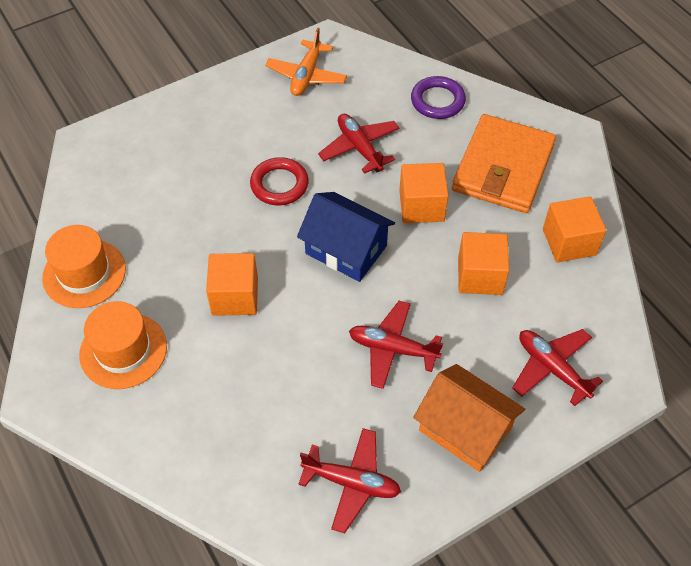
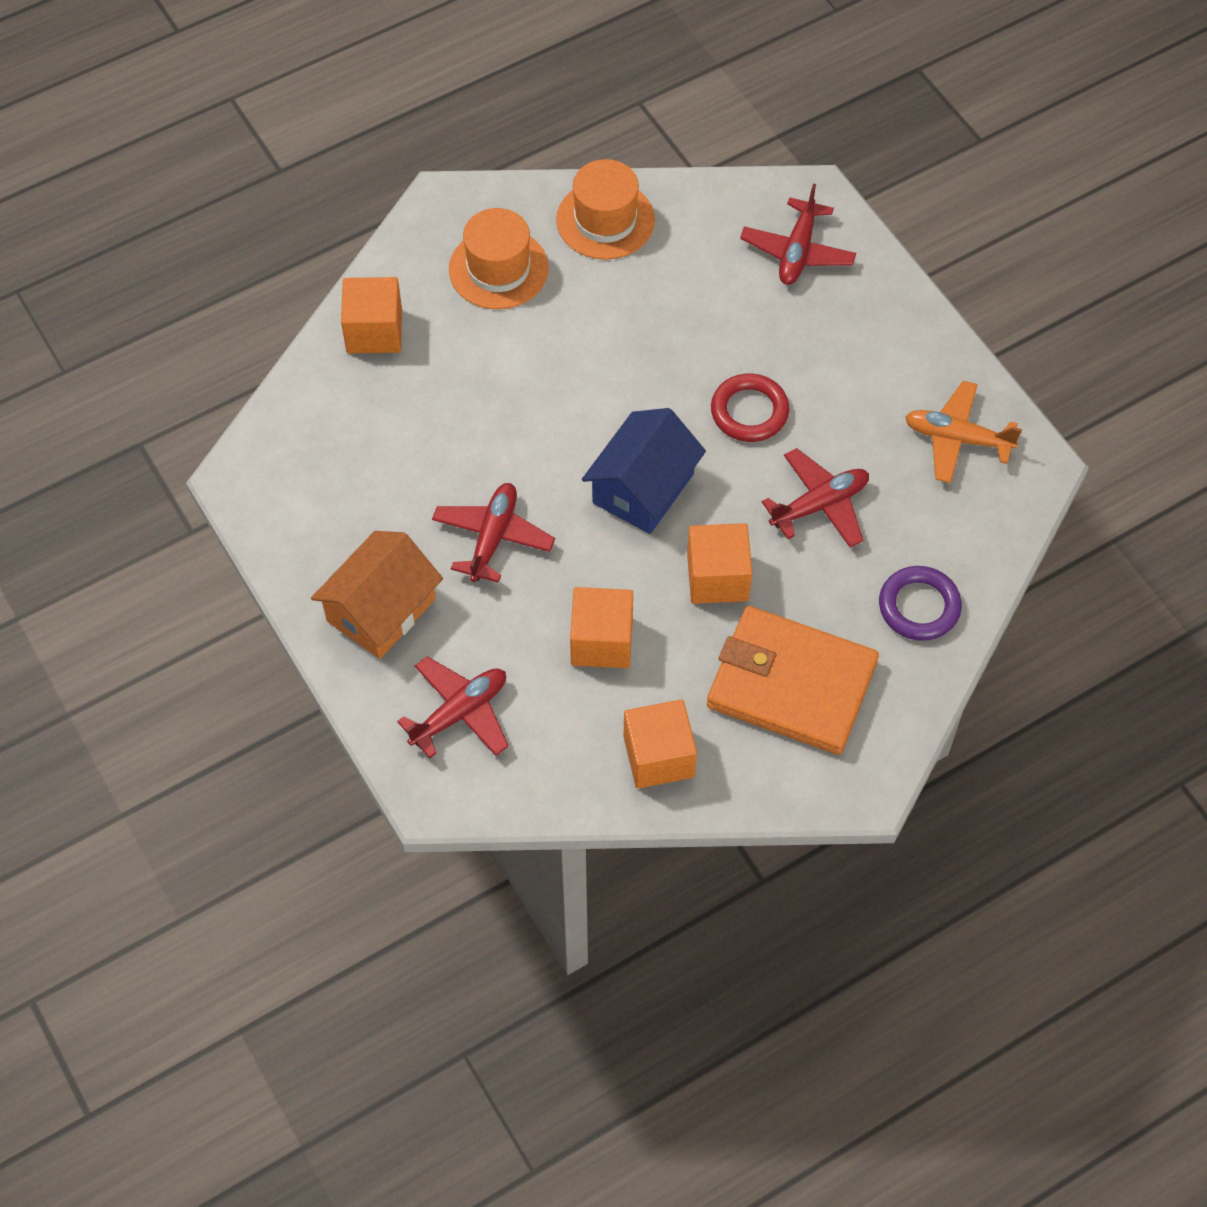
camera: 90 degrees right, 5 degrees up
(235, 296) = (571, 371): orange cube -> orange cube (374, 331)
(351, 483) = (322, 493): red plane -> red plane (797, 251)

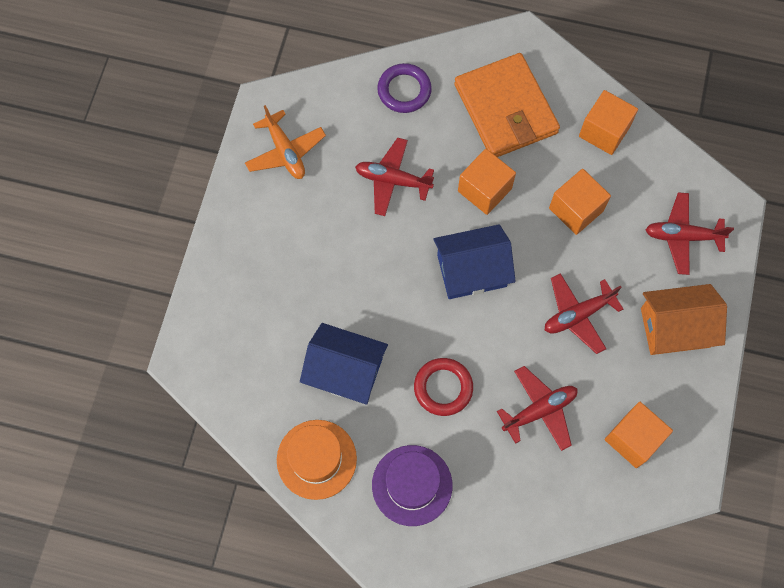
camera: 135 degrees left, 10 degrees up
(374, 331) = (525, 511): orange cube -> orange cube (633, 439)
(498, 269) = (412, 485): orange hat -> purple hat
(661, 304) = (345, 371): none -> blue house
(749, 411) = (370, 262): red ring -> red ring (443, 388)
(797, 251) = (236, 332): red plane -> red plane (539, 410)

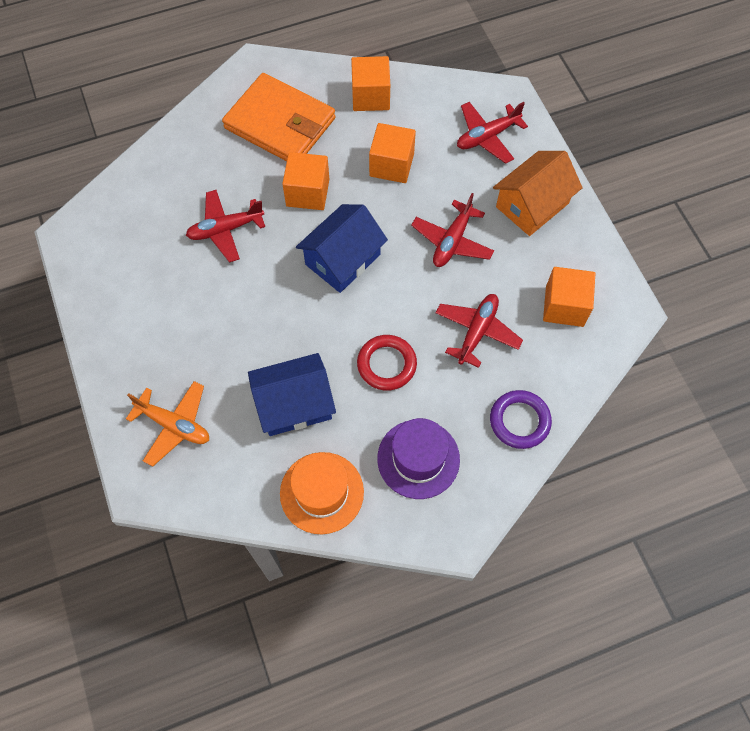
camera: 35 degrees left, 5 degrees down
(285, 151) = (114, 261): orange plane -> orange plane (174, 425)
(404, 90) = (185, 156): purple ring -> purple ring (519, 421)

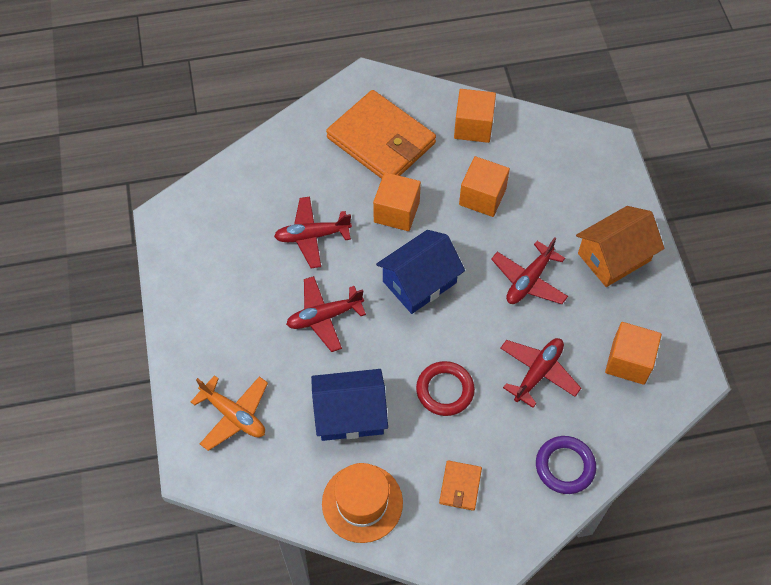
camera: 10 degrees right, 5 degrees down
(418, 459) = (460, 486): purple hat -> orange wallet
(487, 137) = (581, 183): red plane -> red plane (324, 317)

